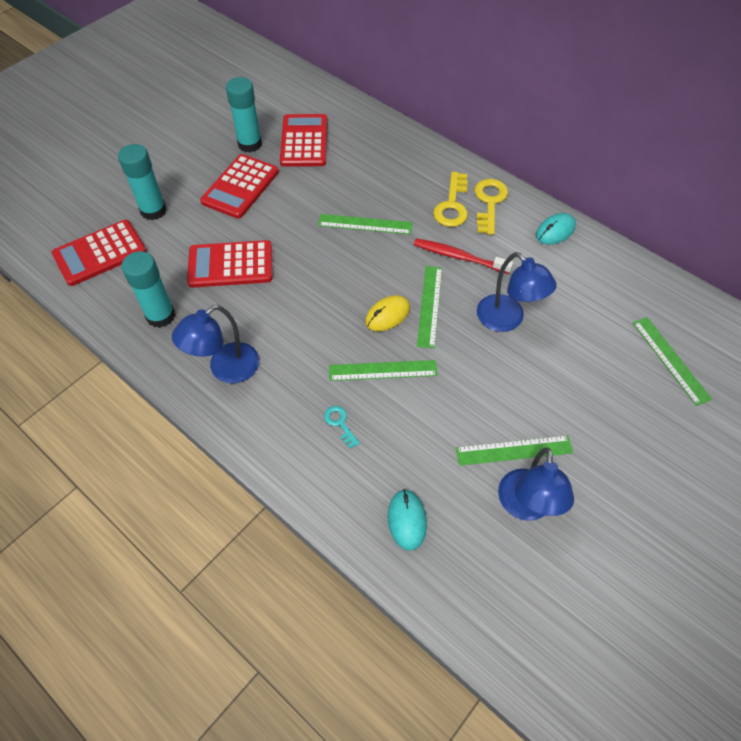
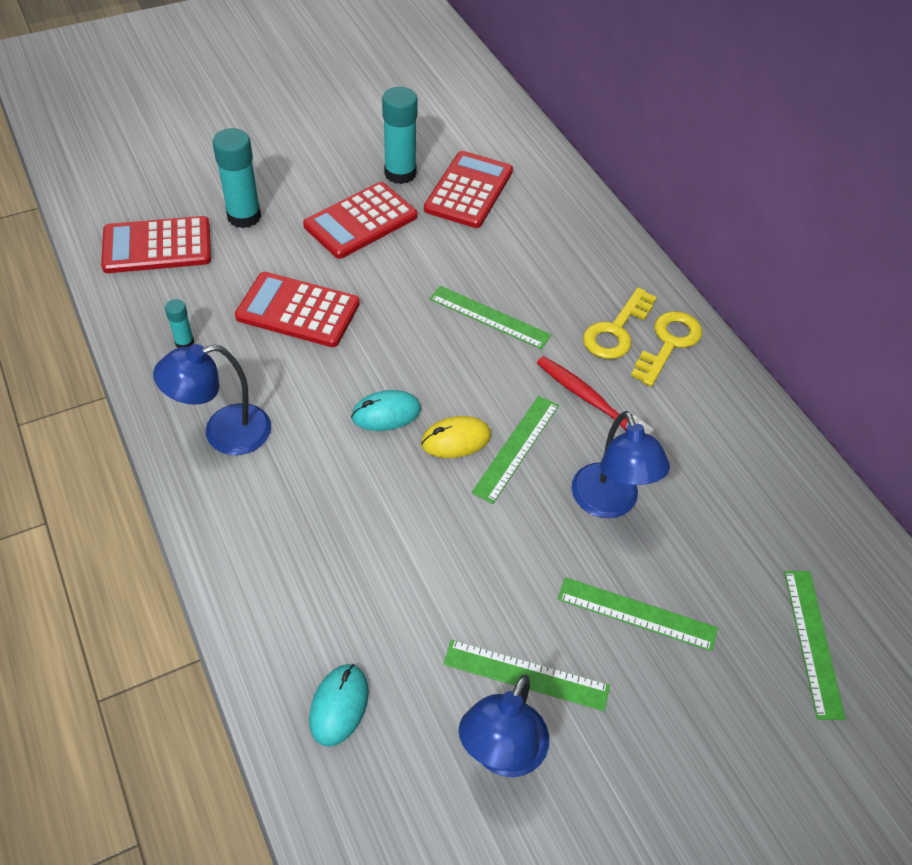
camera: 20 degrees right, 5 degrees down
(160, 316) = (184, 342): turquoise glue stick -> turquoise glue stick, size x0.51
(340, 423) = (323, 552): turquoise key -> none
(383, 370) = (412, 506): green ruler -> green ruler (636, 613)
(555, 231) = (740, 411): turquoise mouse -> turquoise mouse (386, 413)

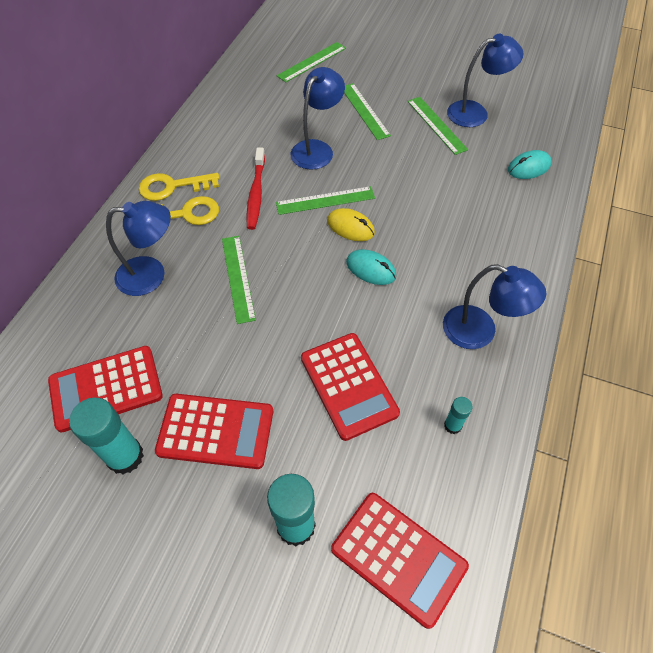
camera: 130 degrees left, 5 degrees up
(558, 268) = (151, 275): none -> blue lamp

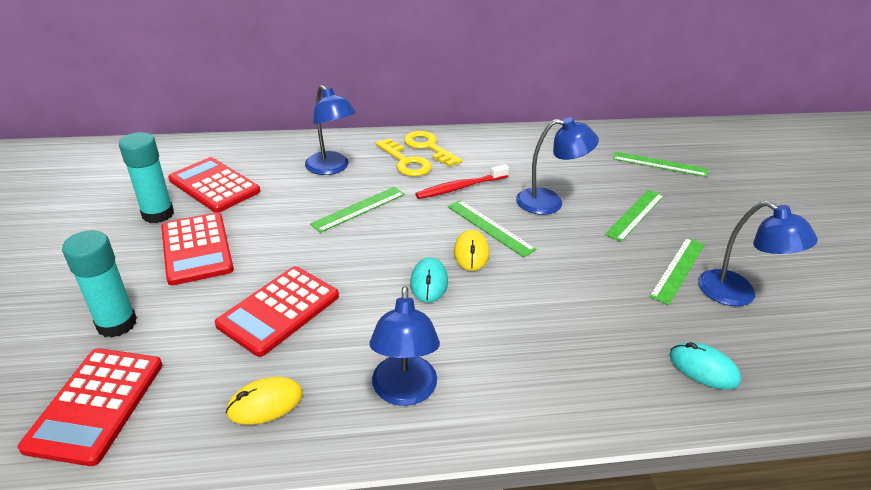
camera: 60 degrees right, 20 degrees down
(452, 425) = (265, 403): turquoise glue stick -> yellow mouse

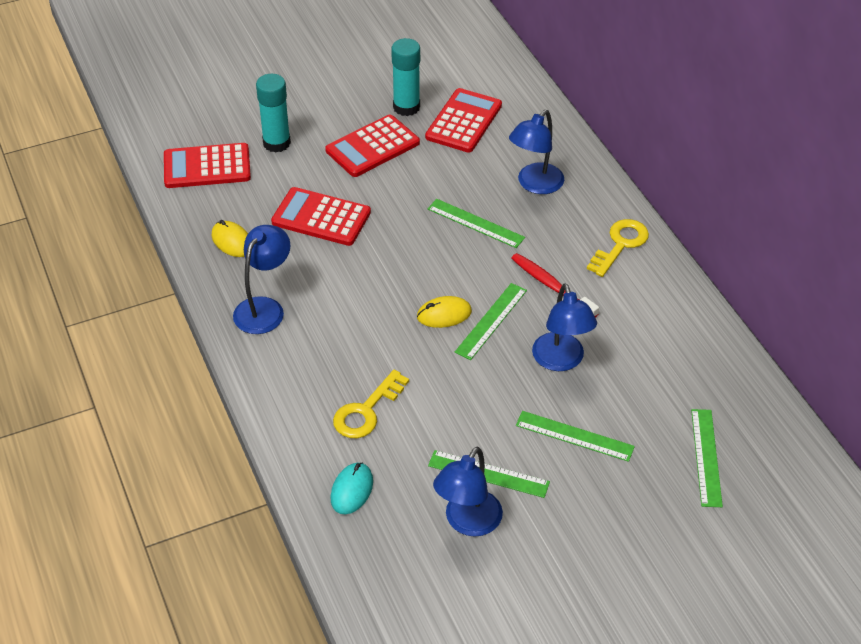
camera: 75 degrees right, 10 degrees up
(404, 392) = (264, 308): blue lamp -> blue lamp turned 135 degrees clockwise
(405, 162) = (578, 234): yellow key -> yellow key (366, 411)
(429, 282) = (390, 295): turquoise mouse -> none

